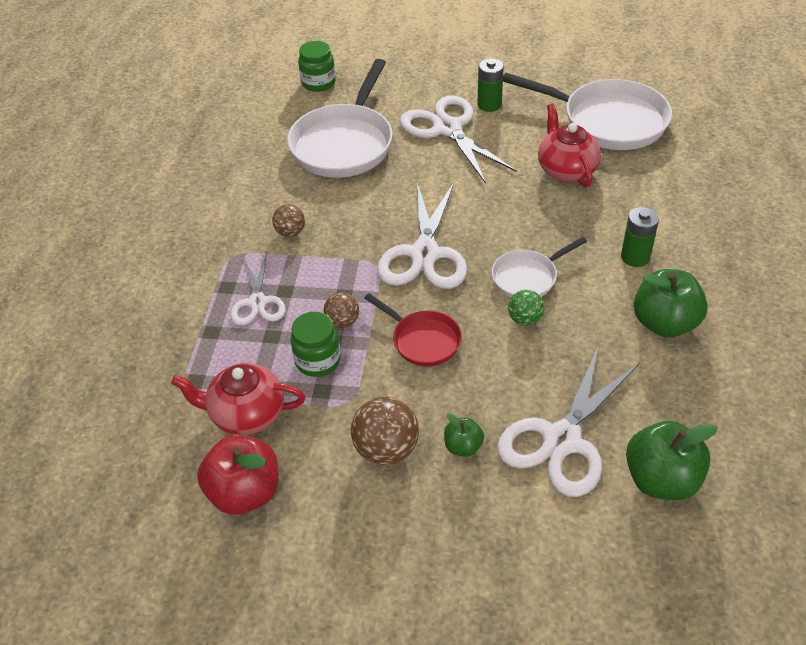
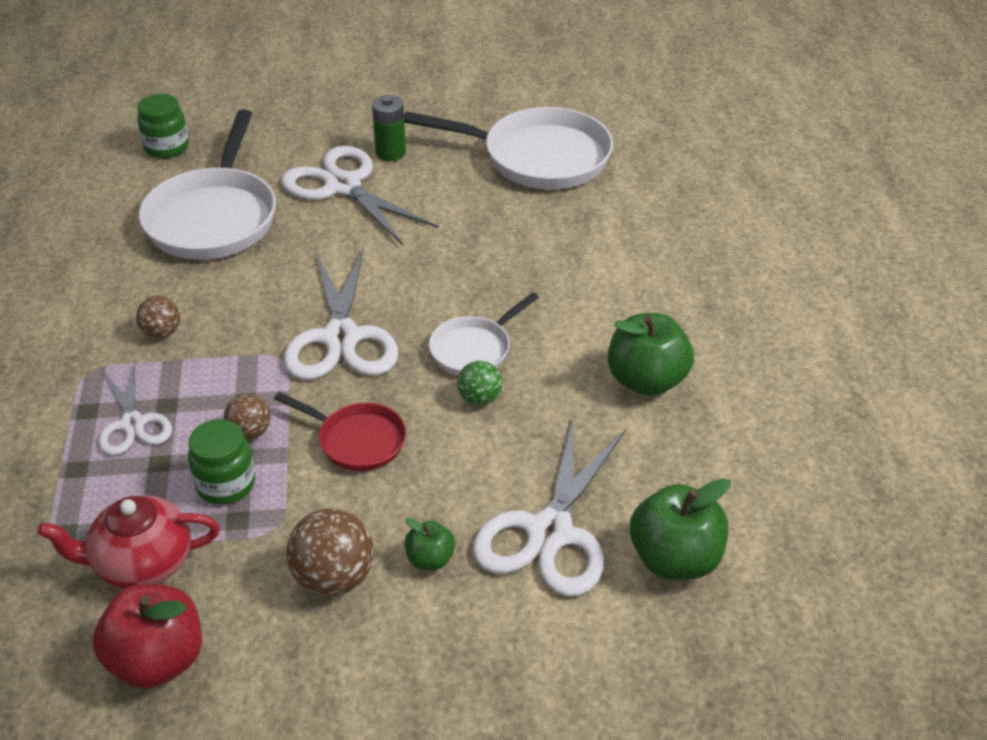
camera: 15 degrees left, 5 degrees down
(566, 169) = (498, 218): red teapot -> none
(635, 257) = (598, 309): green battery -> none

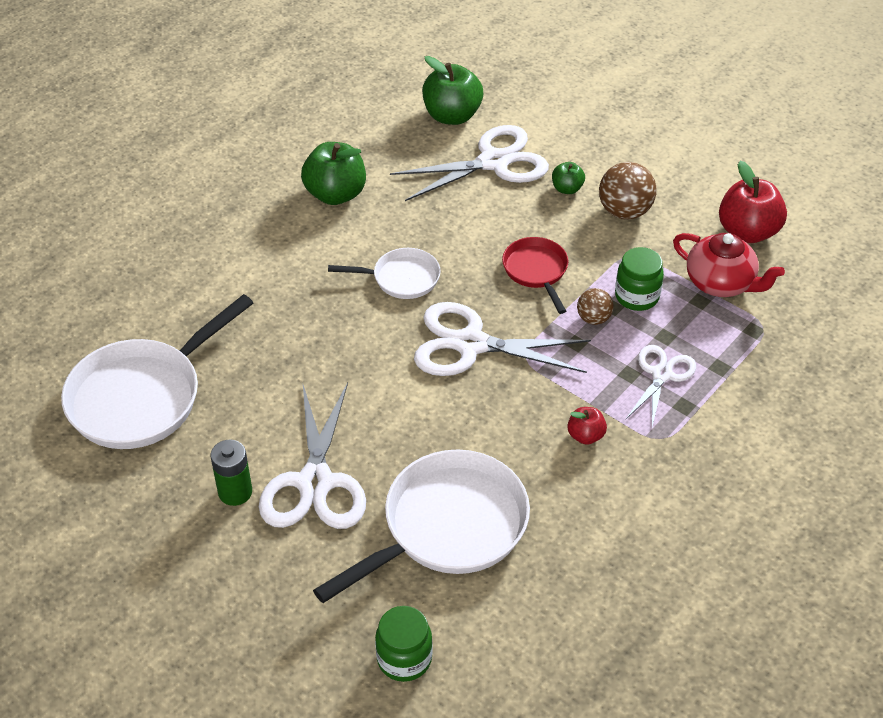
camera: 135 degrees left, 5 degrees up
(161, 332) = (585, 435): brown ball -> red apple
(341, 338) = (471, 344): white scissors -> white scissors turned 120 degrees counterclockwise
(479, 398) = (438, 247): green ball -> none
(538, 157) = (142, 396): white pan -> white pan turned 105 degrees counterclockwise

